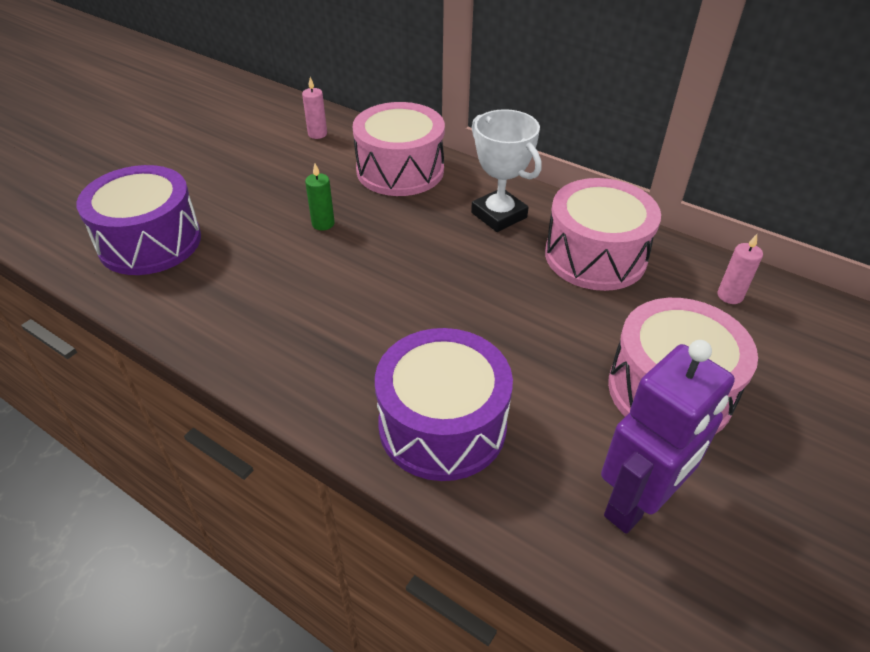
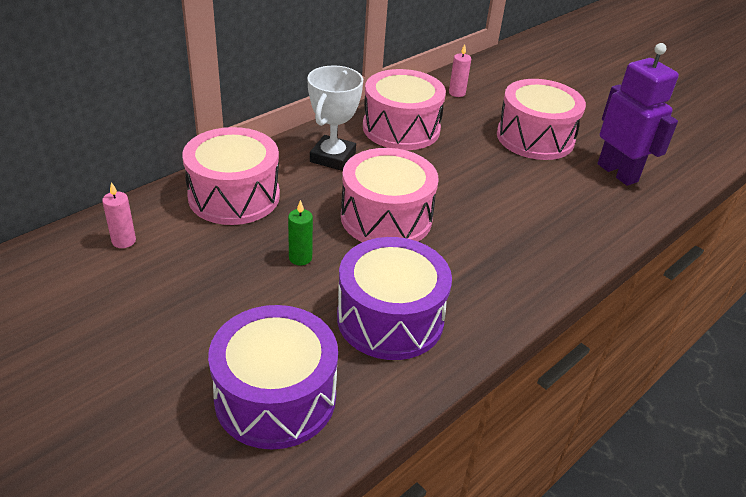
camera: 80 degrees left, 5 degrees down
(407, 268) = (386, 218): none -> pink drum
(442, 425) = (558, 231): purple drum -> purple drum (390, 318)
(499, 215) = (333, 157): white trophy -> white trophy turned 45 degrees counterclockwise

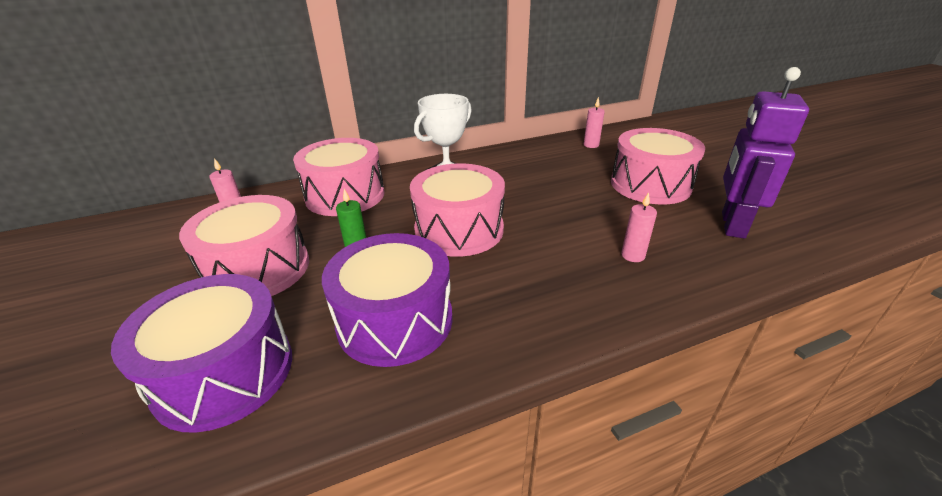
camera: 25 degrees right, 5 degrees down
(401, 128) = (522, 164): pink drum -> pink drum (258, 269)
(552, 217) = (633, 255): none -> pink candle
(617, 173) = (732, 225): purple robot -> purple robot turned 150 degrees counterclockwise

